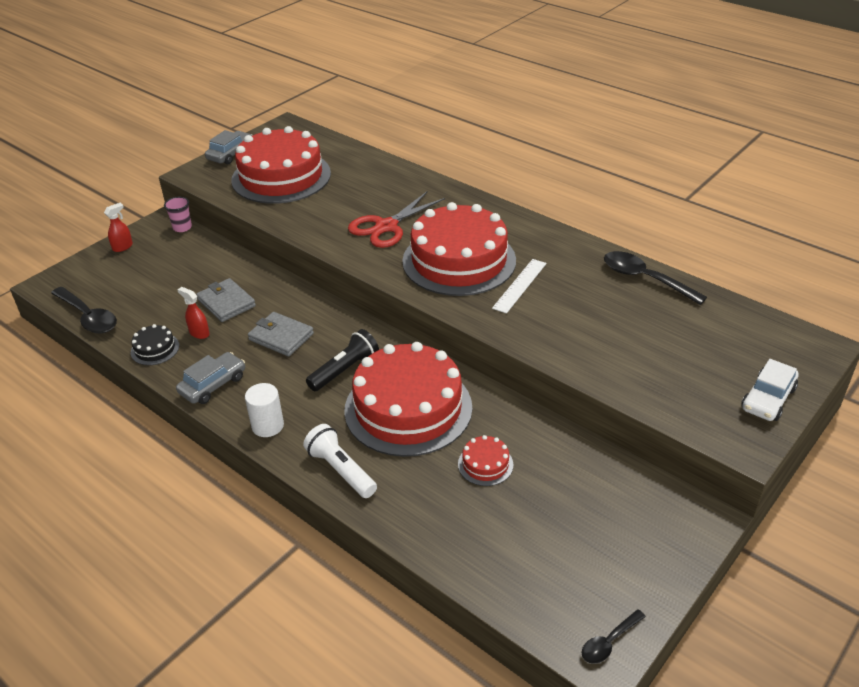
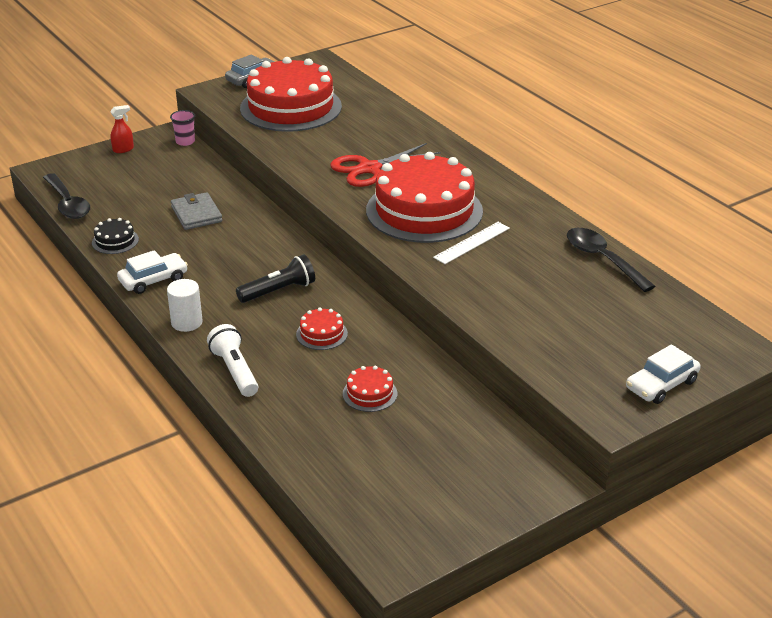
camera: 15 degrees right, 5 degrees down
(199, 333) = (160, 235): red spray bottle -> none
(213, 385) = (153, 280): grey car -> white car
(281, 337) = (233, 252): grey wallet -> none
(408, 408) = (322, 334): red cake -> red cake, size x0.41
(609, 642) = (406, 553): black spoon -> none

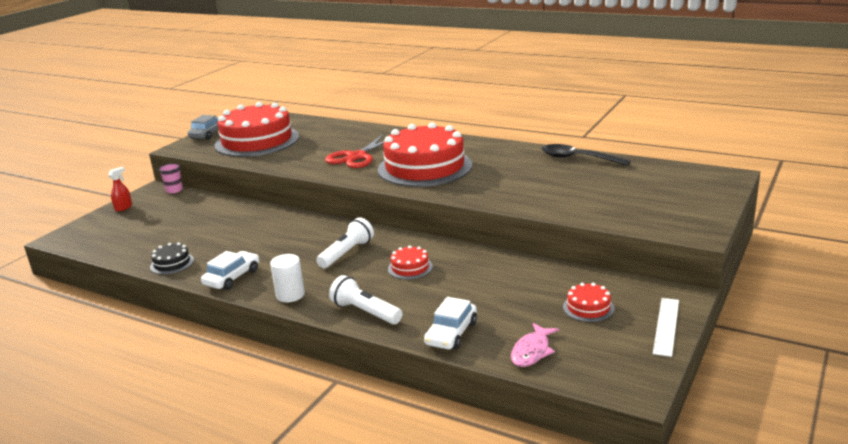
camera: 25 degrees left, 10 degrees down
(68, 204) = (104, 252): black spoon -> none
(196, 214) = (228, 228): grey wallet -> none
(278, 291) = (346, 253): black flashlight -> white flashlight
(342, 480) = (532, 351): none -> pink fish
(370, 393) = (488, 291): red cake -> red cake (588, 308)
(471, 242) = (480, 174): white ruler -> white ruler (666, 326)
(661, 385) = (703, 207): white car -> white car (451, 333)

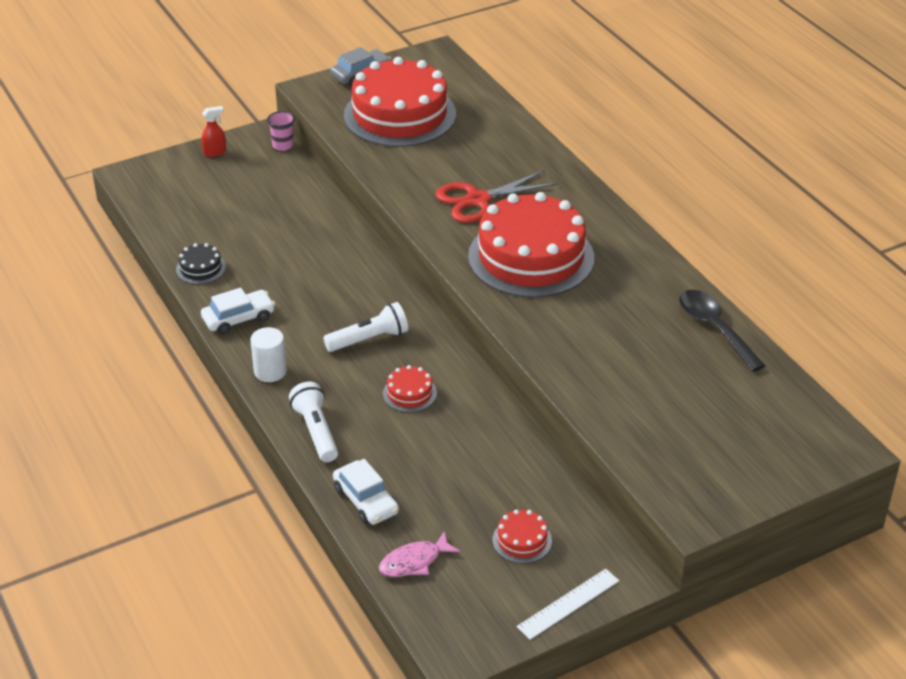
camera: 30 degrees right, 15 degrees up
(451, 333) = (366, 500): white car -> white car turned 90 degrees counterclockwise

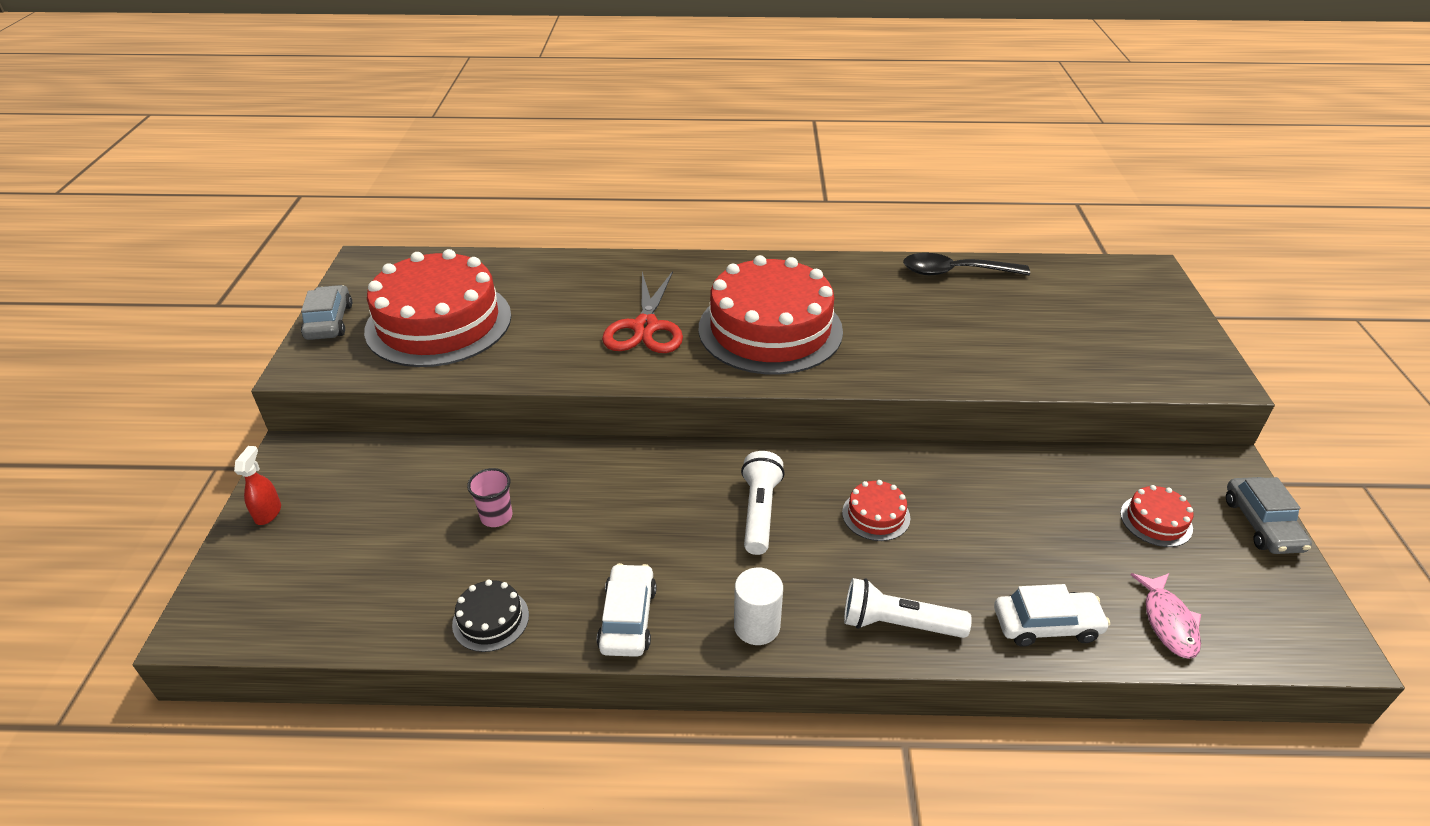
camera: 60 degrees left, 0 degrees up
(283, 145) = (332, 447): pink cup -> pink cup (496, 516)
(568, 603) = (1262, 524): white ruler -> grey car

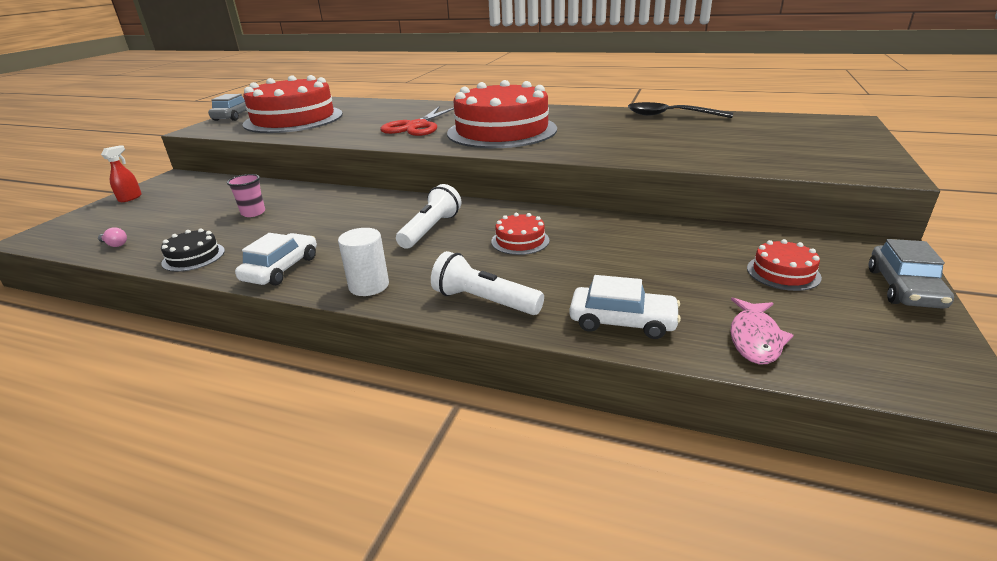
camera: 20 degrees right, 10 degrees down
(350, 617) = (115, 244): none -> pink light bulb

